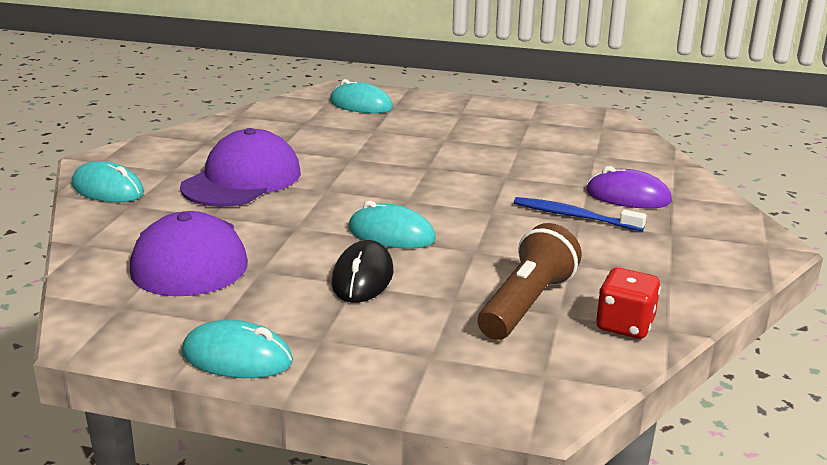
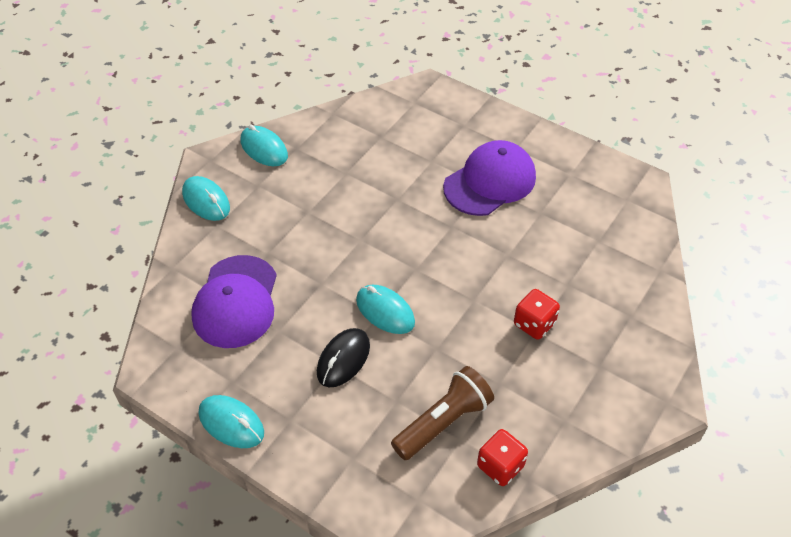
camera: 20 degrees right, 25 degrees up
(242, 180) = (304, 211): purple cap -> purple cap (490, 182)
(361, 105) = (437, 117): turquoise mouse -> turquoise mouse (264, 149)
(574, 216) = (534, 324): blue toothbrush -> red dice
(628, 196) = (592, 308): purple mouse -> none

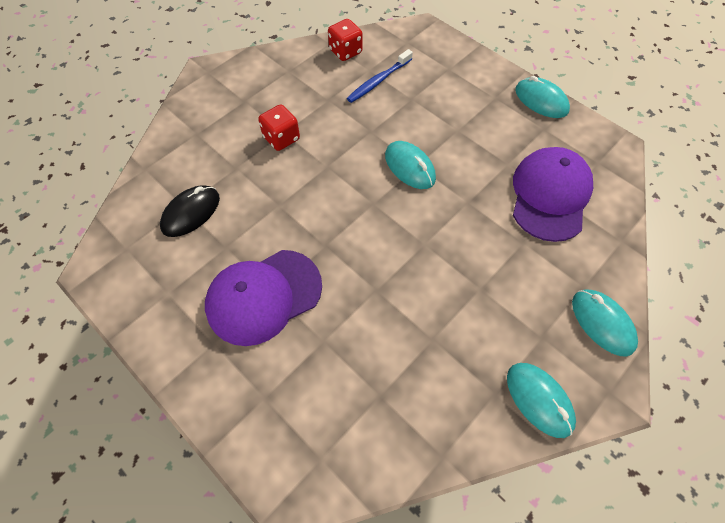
camera: 170 degrees left, 10 degrees up
(343, 359) = (451, 133): black mouse -> black mouse (191, 213)
(443, 422) = (378, 81): brown flashlight -> blue toothbrush

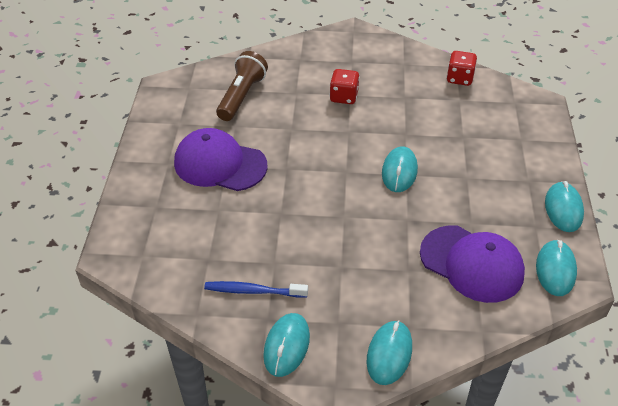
camera: 50 degrees right, 15 degrees down
(191, 213) = (241, 96): black mouse -> brown flashlight
(378, 81) = (456, 110): blue toothbrush -> blue toothbrush (253, 291)
(550, 195) = (472, 264): purple cap -> purple cap turned 60 degrees clockwise
(595, 150) = (555, 270): none -> turquoise mouse

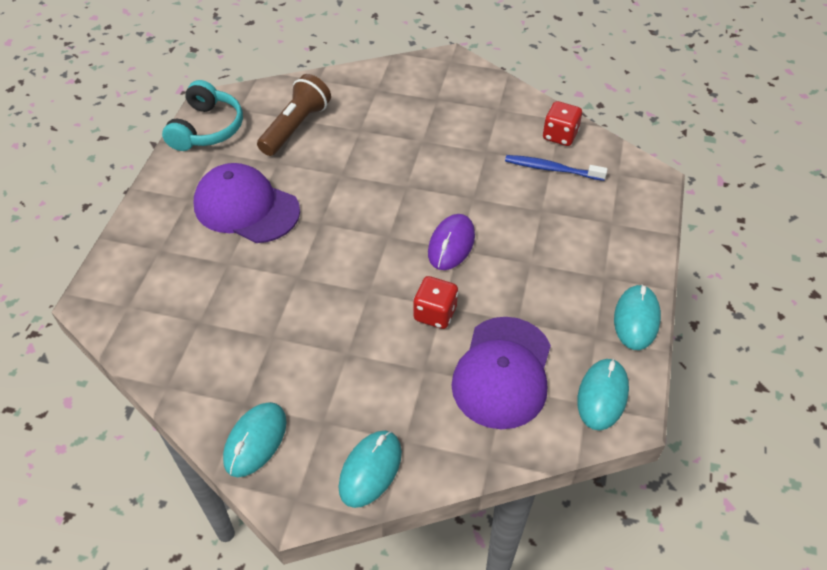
camera: 10 degrees right, 5 degrees up
(166, 106) = (207, 128): none -> turquoise headphones
(253, 291) = (238, 368): blue toothbrush -> blue toothbrush (552, 169)
(344, 97) = (414, 142): red dice -> red dice (435, 313)
(399, 172) = (451, 244): turquoise mouse -> purple mouse
(472, 264) = (502, 372): purple cap -> purple cap turned 60 degrees clockwise

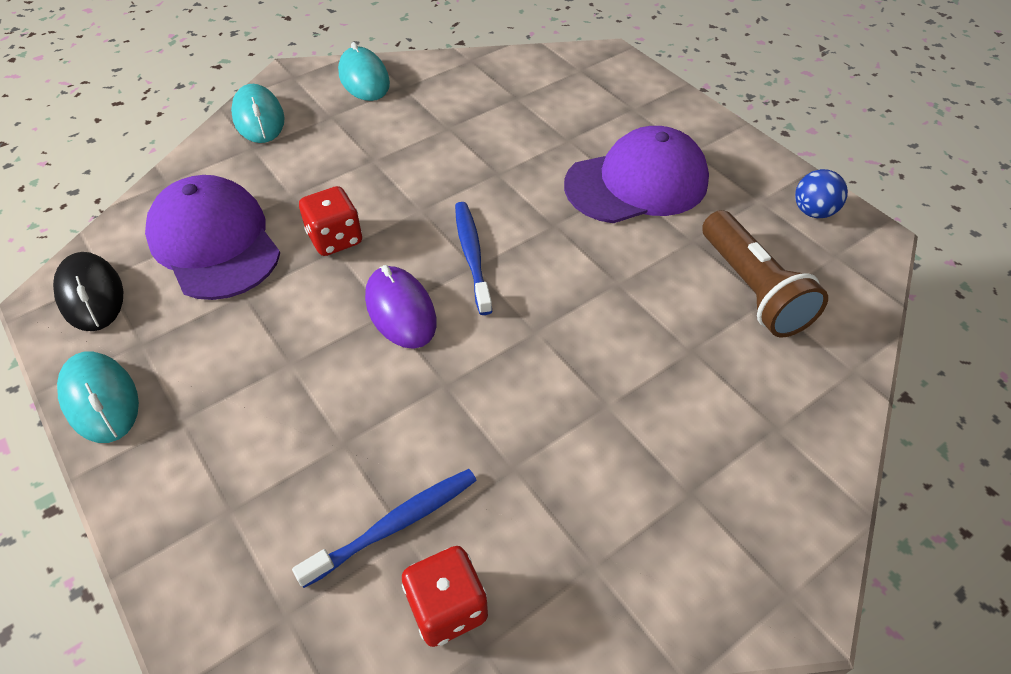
camera: 130 degrees right, 0 degrees up
(207, 128) = (813, 211): turquoise headphones -> blue ball
(382, 242) = (472, 255): none -> blue toothbrush
(602, 395) = (91, 295): turquoise mouse -> black mouse

